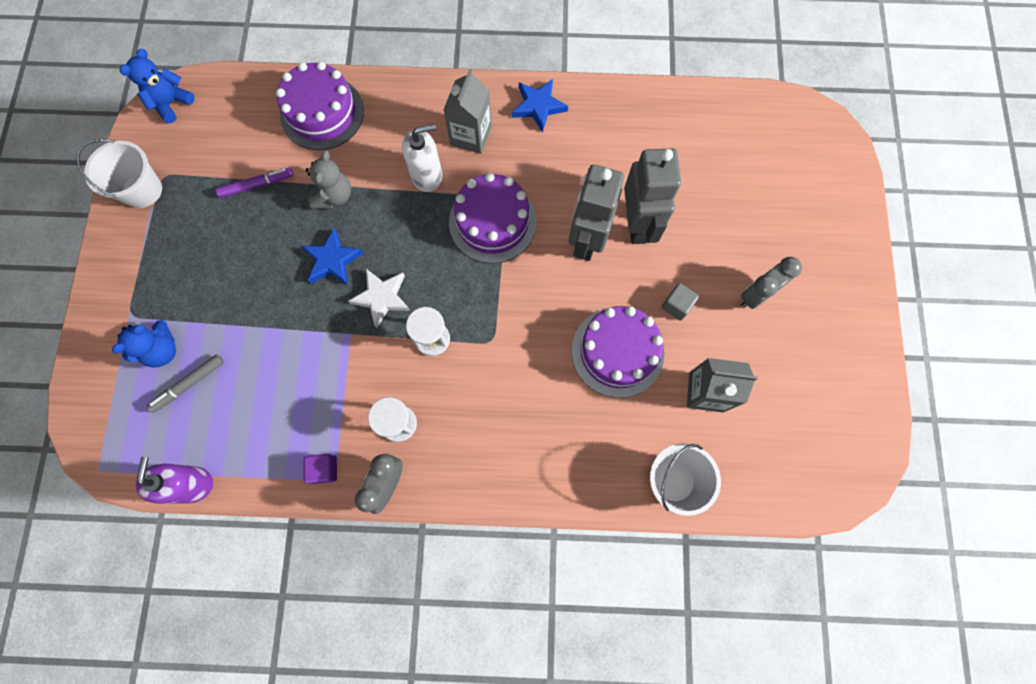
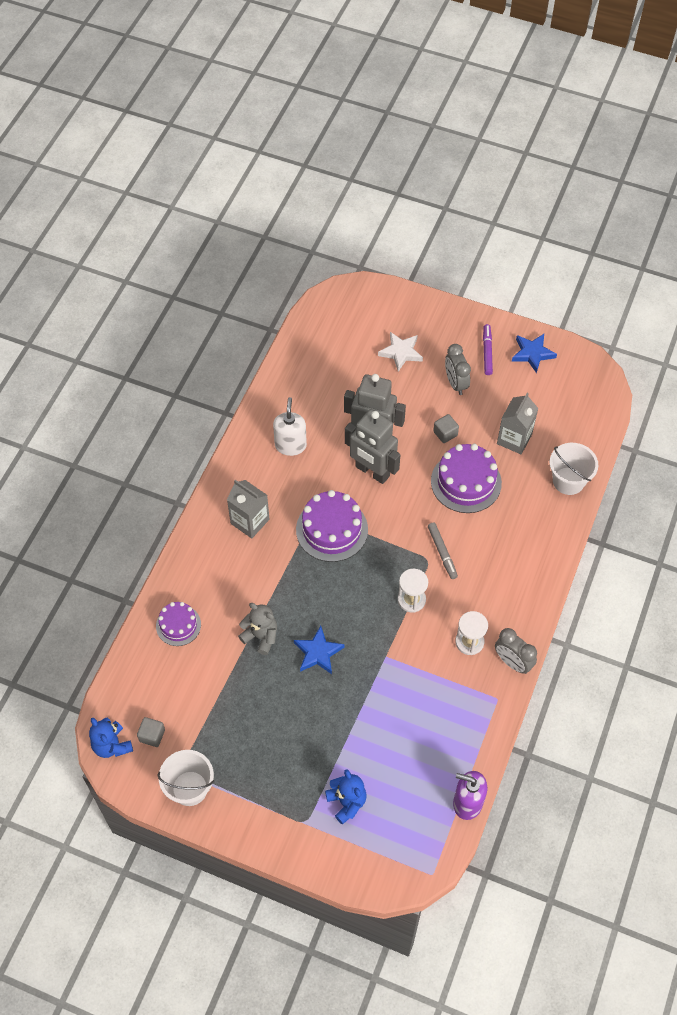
camera: 70 degrees left, 15 degrees down
(189, 384) = (384, 787): grey marker -> grey marker (442, 552)
(191, 135) = (152, 735): none -> grey cube
(257, 185) = (225, 693): purple marker -> purple marker (487, 352)
(322, 113) = (178, 625): purple cake -> purple cake, size x0.60
(324, 469) = (487, 703): purple cube -> none
(382, 297) = (364, 625): white star -> white star (401, 352)
(427, 175) = (272, 563): white soap dispenser -> white soap dispenser (290, 445)
(538, 106) = (245, 466): blue star -> blue star (532, 354)

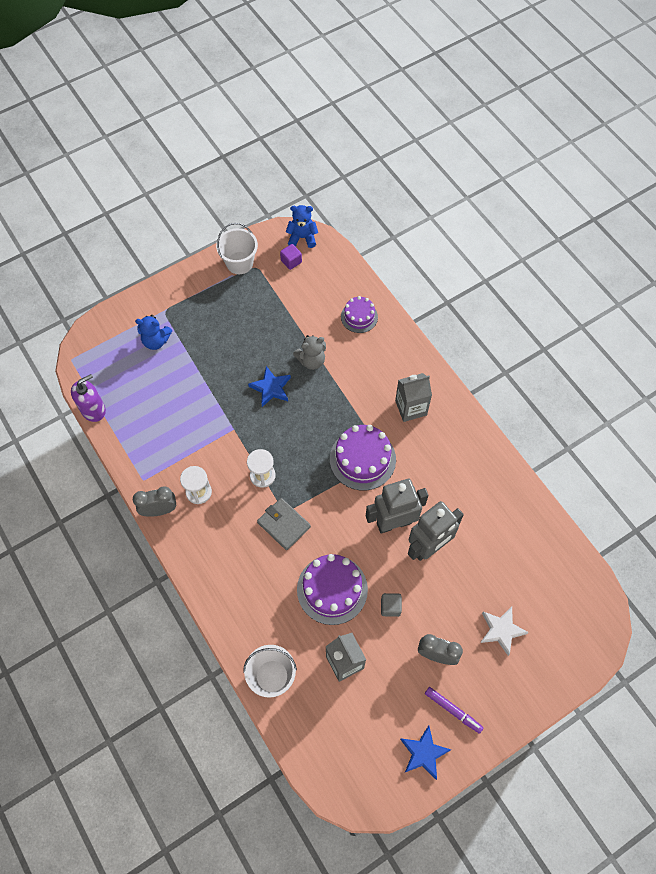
camera: 125 degrees right, 5 degrees up
(152, 735) = (291, 261): grey cube -> purple cube
(290, 445) = (461, 478): white soap dispenser -> none
(442, 552) = (283, 525): grey marker -> grey wallet

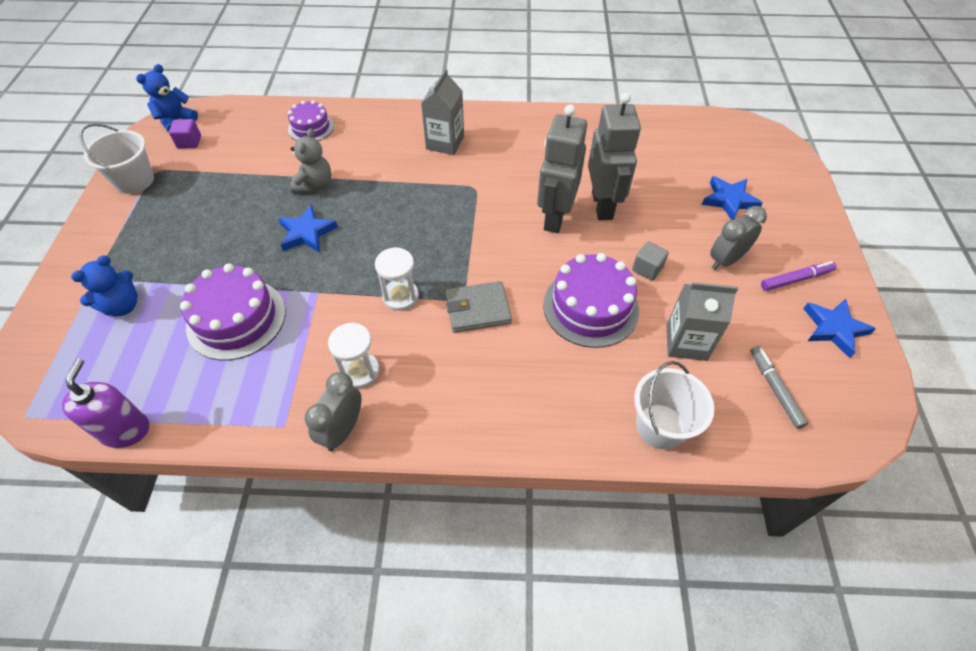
camera: 55 degrees left, 10 degrees down
(345, 733) = (775, 389): none -> grey marker
(362, 459) = (464, 204): purple cake -> purple cake (236, 319)
(501, 630) = (729, 200): white star -> blue star

